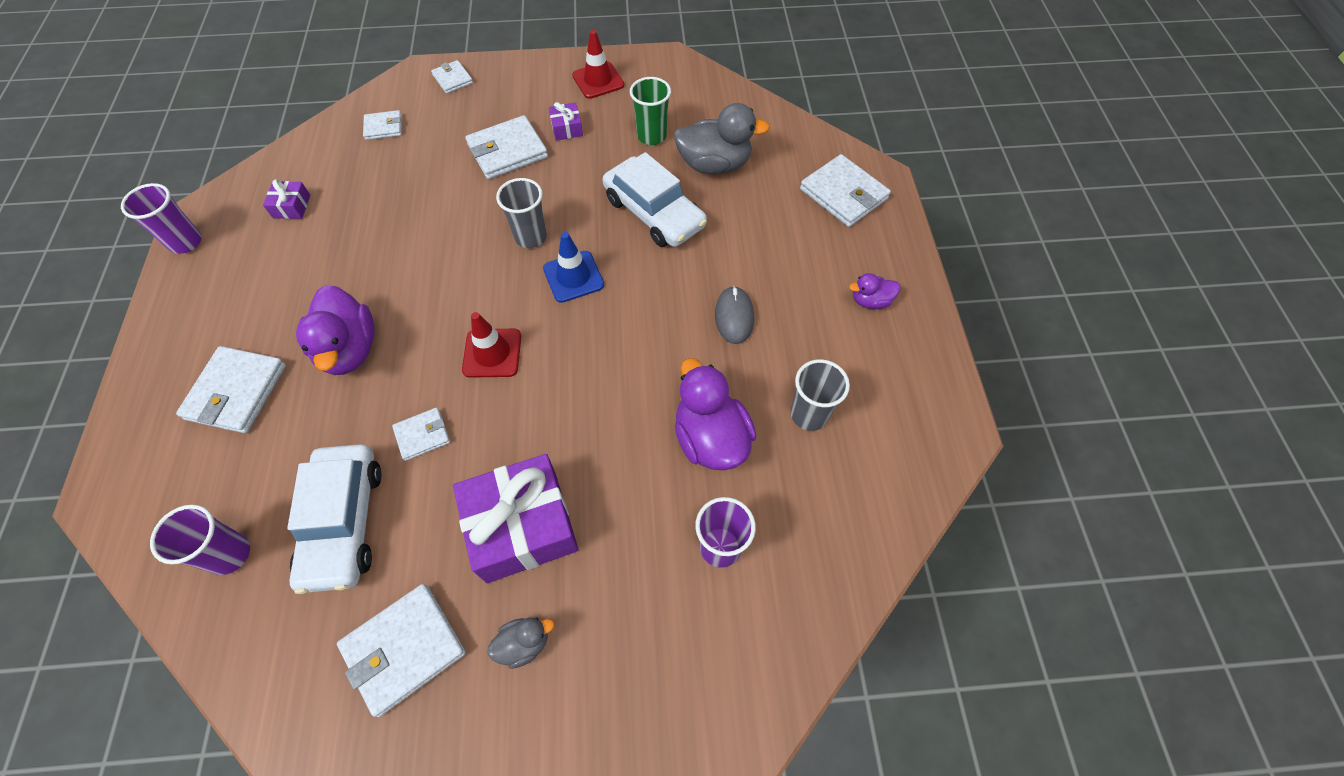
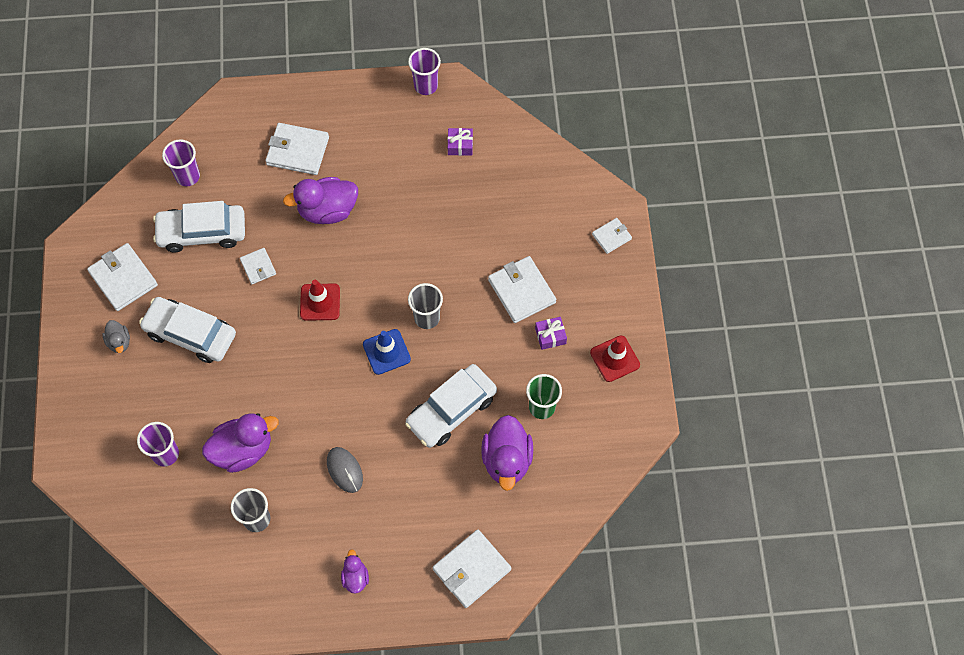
camera: 90 degrees right, 5 degrees up
(383, 127) = (548, 192): white wallet -> none
(522, 526) = (190, 334): purple gift -> white car
(714, 165) = (507, 460): grey duck -> purple duck
(734, 316) = (344, 470): grey mouse -> grey mouse turned 60 degrees clockwise

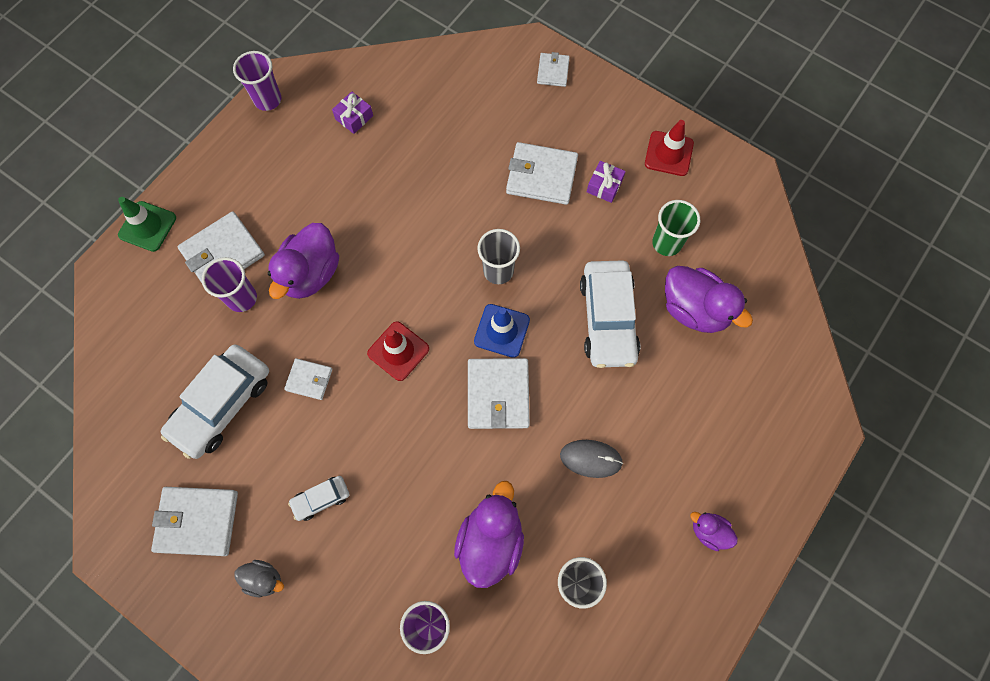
camera: 50 degrees left, 5 degrees up
(187, 176) = (147, 372): purple cup -> purple cup (242, 298)
(190, 334) = (321, 499): white car -> white car, size x0.49
(278, 95) = (147, 226): none -> green traffic cone
(471, 569) = (778, 419): white wallet -> white wallet (498, 394)

